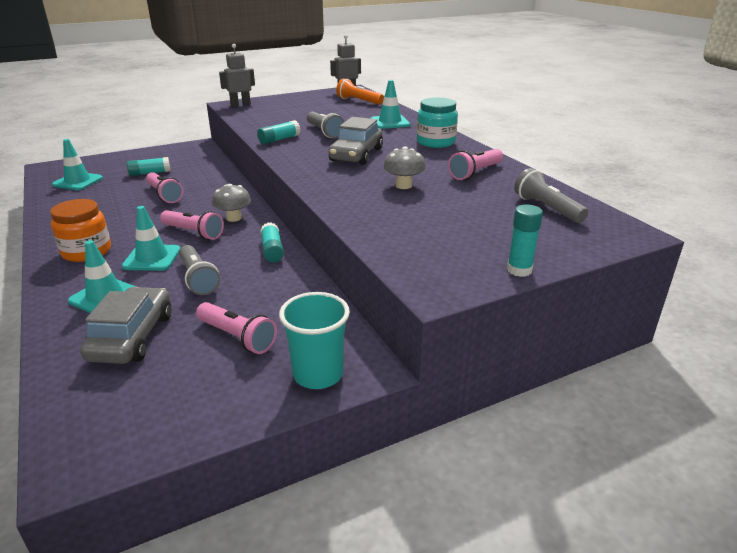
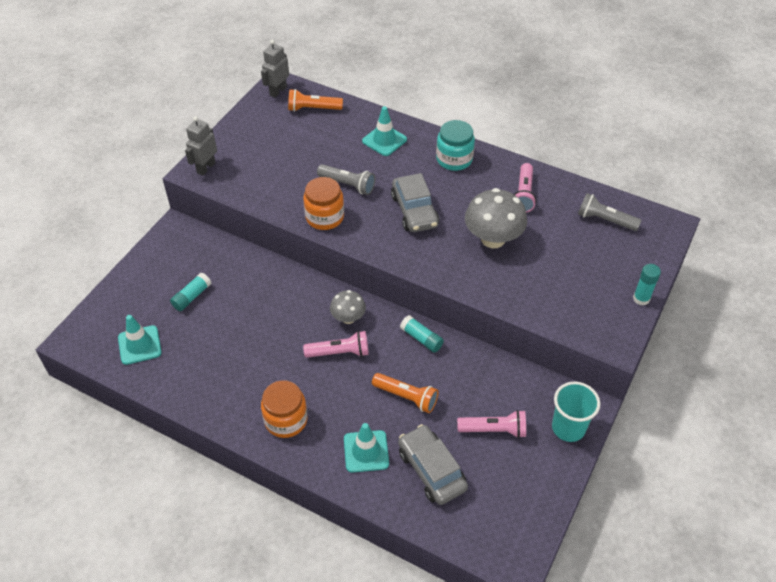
camera: 35 degrees left, 20 degrees up
(152, 258) = (346, 397): turquoise traffic cone -> none
(164, 195) = (250, 320): pink flashlight -> none
(198, 279) = (406, 397): grey flashlight -> orange flashlight
(279, 139) = (324, 217): turquoise glue stick -> orange jar
(403, 185) = (493, 239): grey mushroom -> grey mushroom, size x1.72

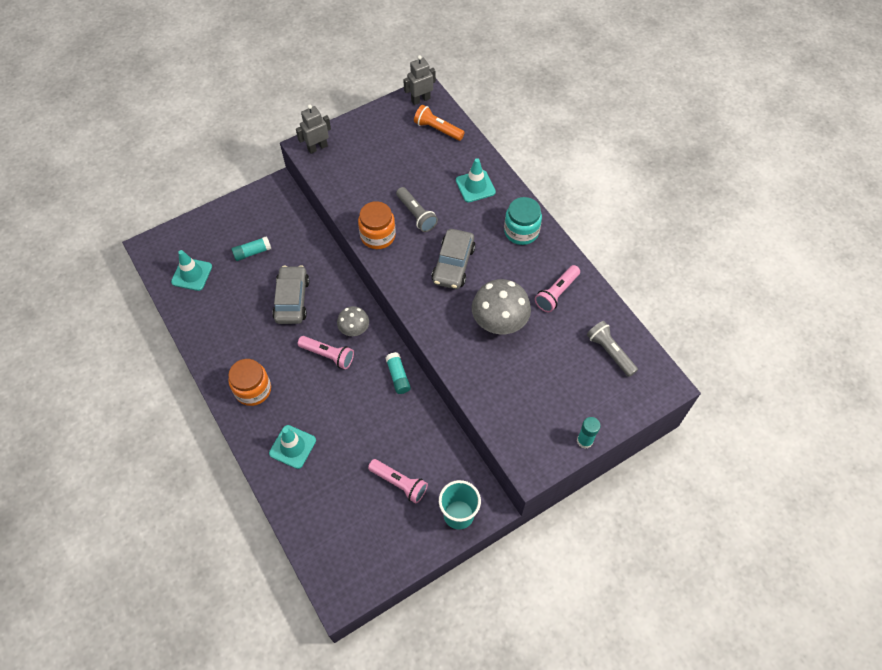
camera: 30 degrees right, 10 degrees up
(406, 397) = (352, 419): orange flashlight -> none
(431, 470) = (329, 488): grey car -> grey car (292, 300)

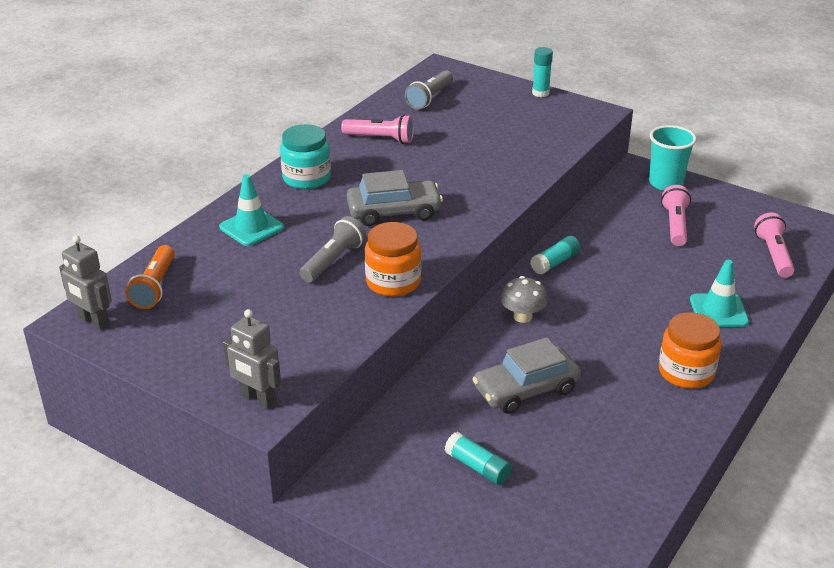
camera: 115 degrees left, 25 degrees down
(192, 274) = (572, 523): turquoise traffic cone -> none
(328, 355) = (578, 325): pink flashlight -> pink flashlight (773, 255)
(499, 322) = (449, 163): grey mushroom -> none

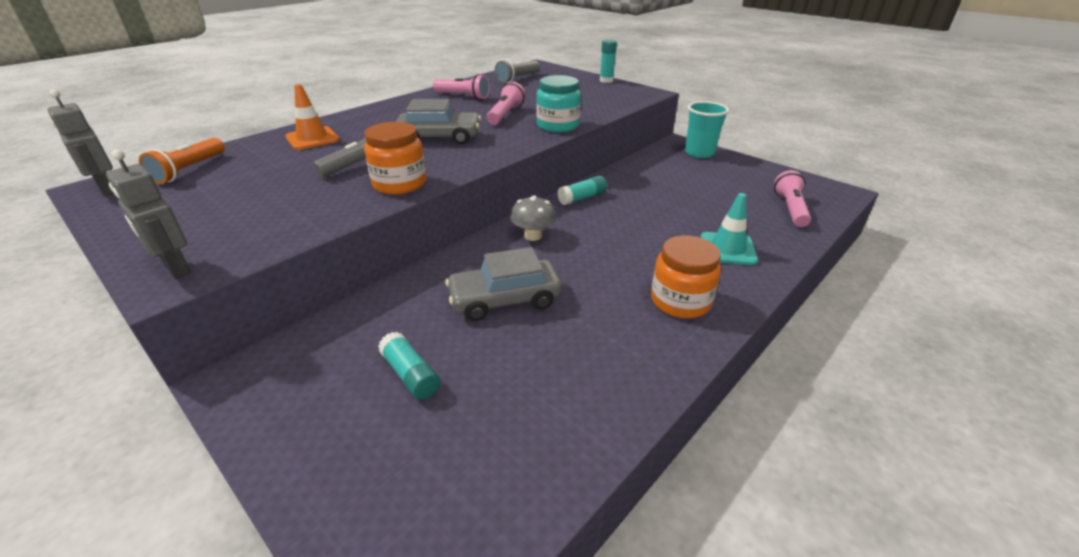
camera: 10 degrees right, 0 degrees up
(251, 227) = (312, 138): turquoise traffic cone -> orange traffic cone
(306, 178) = (386, 113): turquoise jar -> turquoise jar (558, 126)
(675, 225) = (700, 180): pink flashlight -> pink flashlight (505, 115)

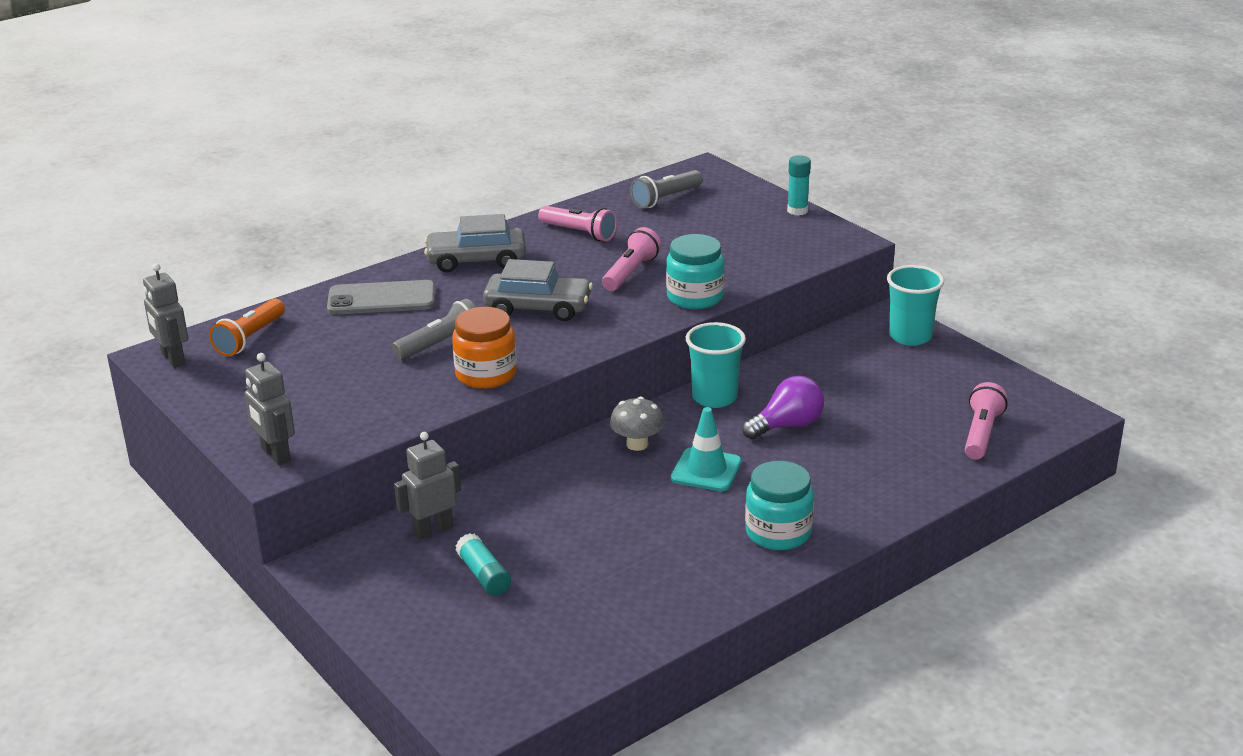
camera: 10 degrees right, 5 degrees down
(312, 138) = (381, 299): orange traffic cone -> grey phone
(357, 328) = (433, 529): none -> grey robot
(504, 299) = (587, 514): grey car -> grey car (476, 260)
(582, 198) = (714, 397): turquoise glue stick -> turquoise cup
(645, 213) = (787, 425): none -> purple light bulb
(680, 301) = (778, 532): orange jar -> turquoise jar
(727, 249) = (866, 479): turquoise traffic cone -> turquoise traffic cone (706, 470)

